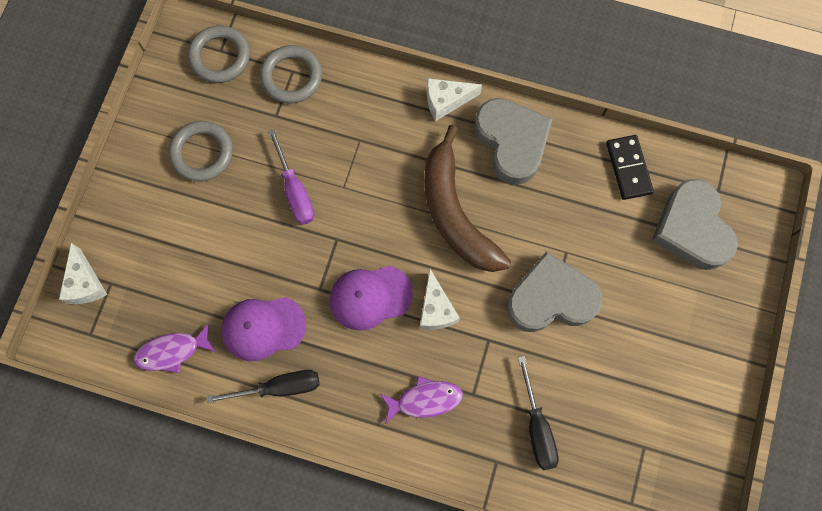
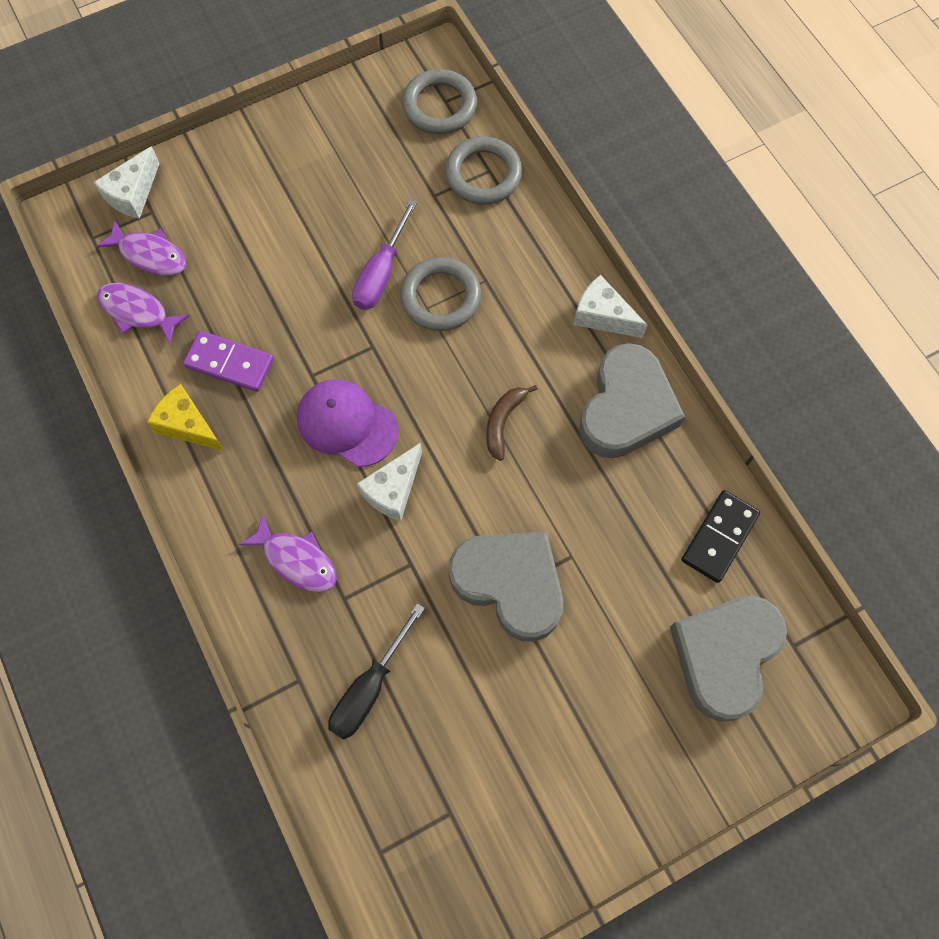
camera: 45 degrees right, 5 degrees down
(140, 310) = (150, 255): none -> purple fish
(202, 153) = (338, 172): grey ring -> grey ring (440, 297)
(263, 328) = (230, 363): purple cap -> purple domino
(279, 387) = (188, 425): black screwdriver -> yellow cheese
(455, 213) = (503, 422): brown banana -> brown banana, size x0.43

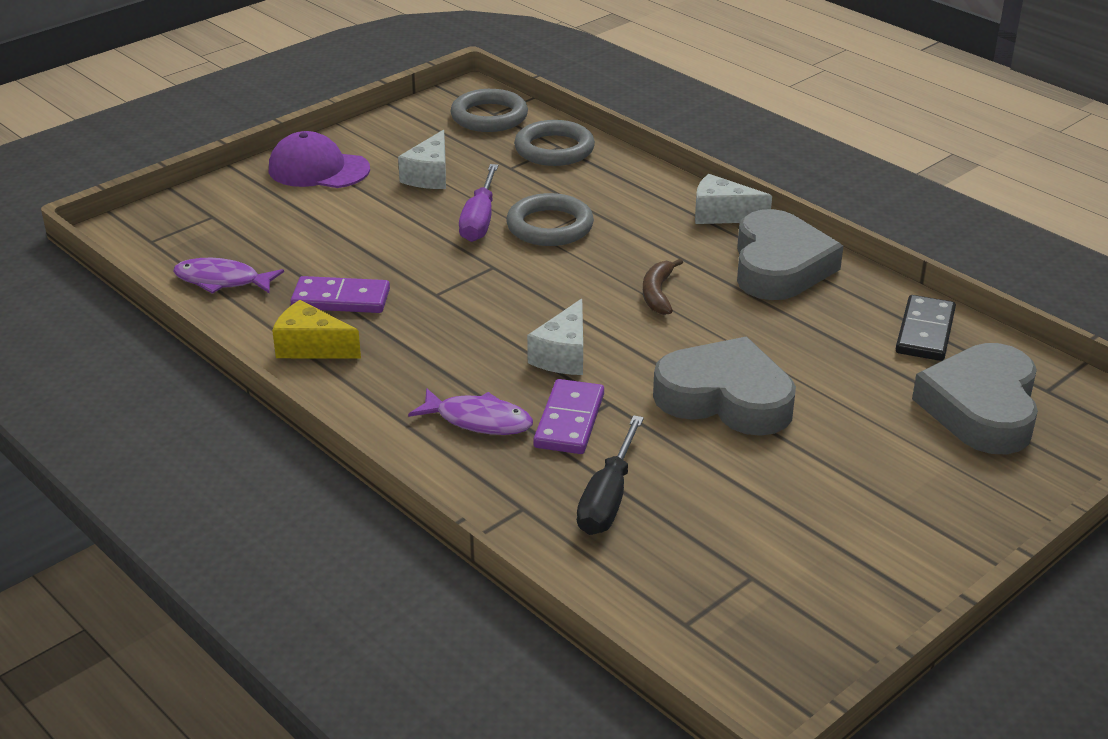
camera: 15 degrees left, 35 degrees down
(133, 194) = (187, 208): white cheese -> white cheese (429, 176)
(150, 255) = (221, 243): purple fish -> none
(347, 424) = (490, 319): purple cap -> purple cap (318, 169)
(370, 580) = (569, 421): none -> purple domino

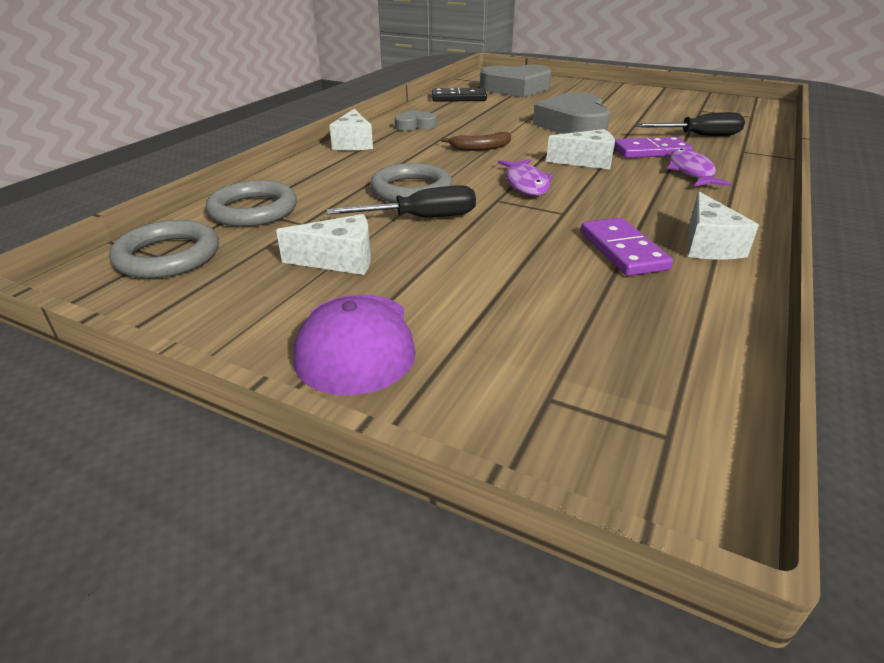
camera: 110 degrees left, 0 degrees up
(222, 281) = (679, 330): purple fish -> purple fish (526, 184)
(311, 347) = (708, 245): yellow cheese -> white cheese
(479, 220) = (421, 218): purple screwdriver -> black screwdriver
(779, 266) = (415, 125): grey heart -> grey heart, size x0.49

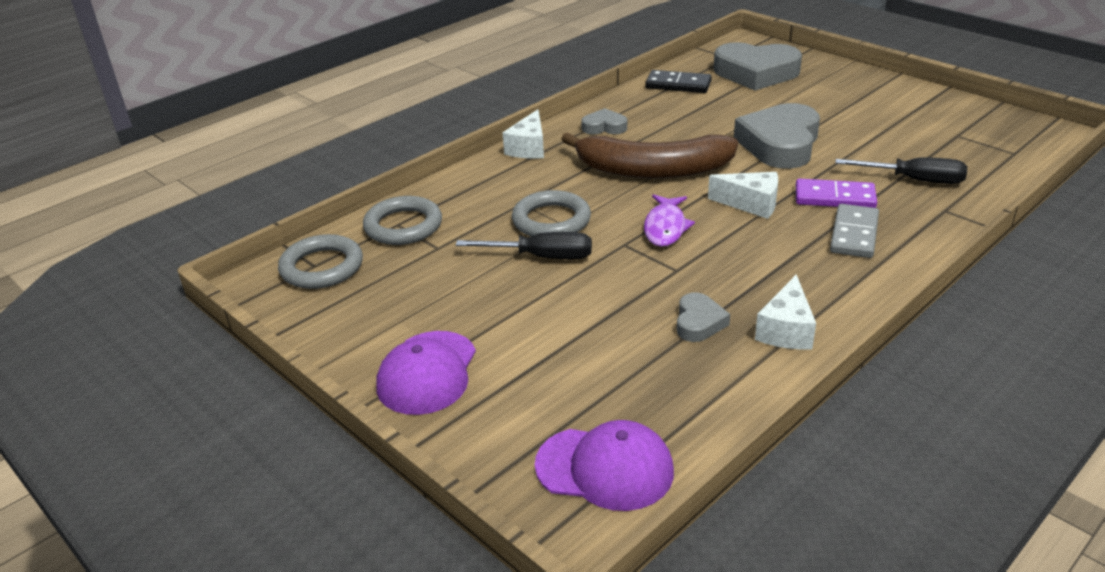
camera: 20 degrees right, 0 degrees up
(339, 260) = (450, 293): white cheese -> none
(480, 148) = (652, 170): brown banana -> brown banana, size x2.33
(622, 250) = (699, 322): purple domino -> grey heart
(650, 410) = (605, 468): none -> purple cap
(691, 172) = (854, 234): purple fish -> grey domino

